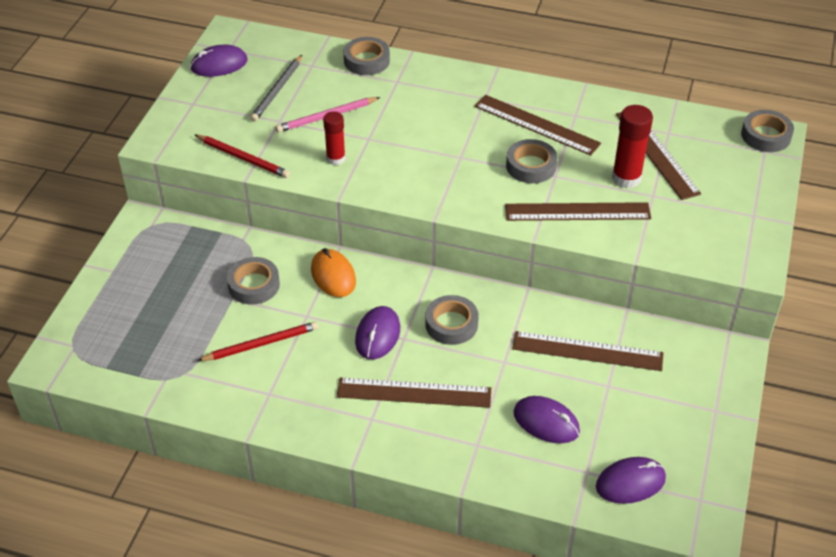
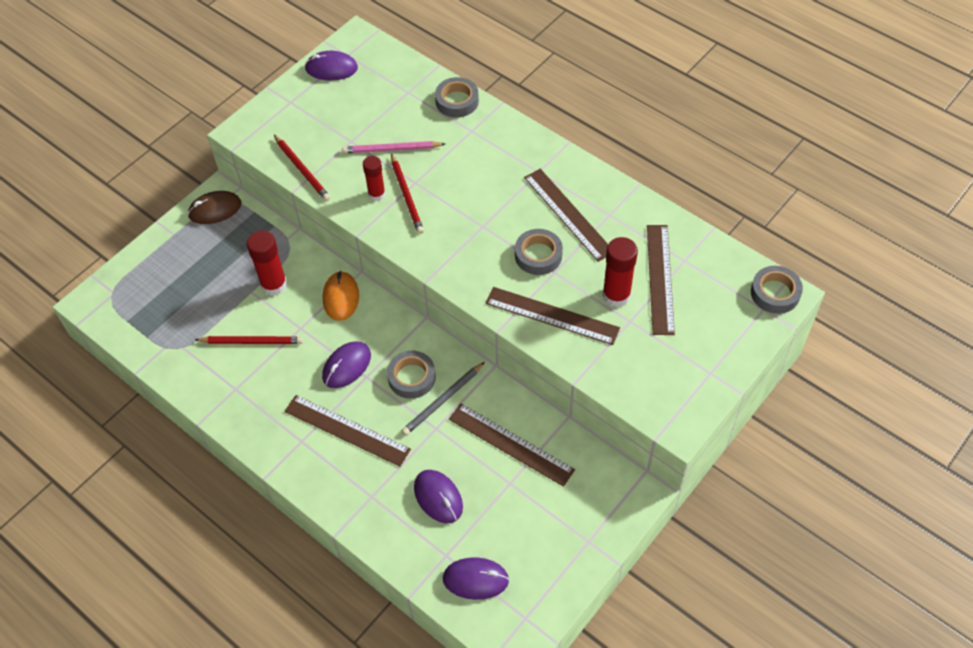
camera: 25 degrees right, 10 degrees up
(146, 235) = (215, 209): none -> brown mouse
(254, 285) = (274, 285): grey tape -> red glue stick
(277, 90) = (365, 110): grey pencil -> grey pencil (443, 400)
(368, 152) = (407, 196): none -> red pencil

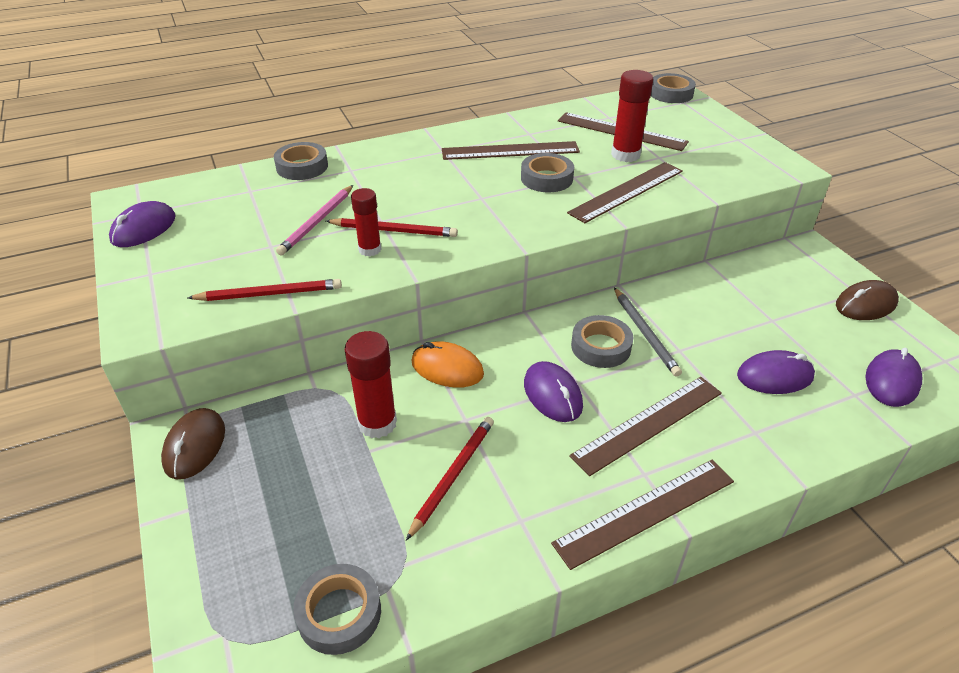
camera: 65 degrees left, 15 degrees down
(142, 333) = (339, 613): none -> grey tape
(510, 444) = (724, 304): brown ruler -> brown ruler (645, 512)
(573, 550) = (865, 304): none -> brown mouse

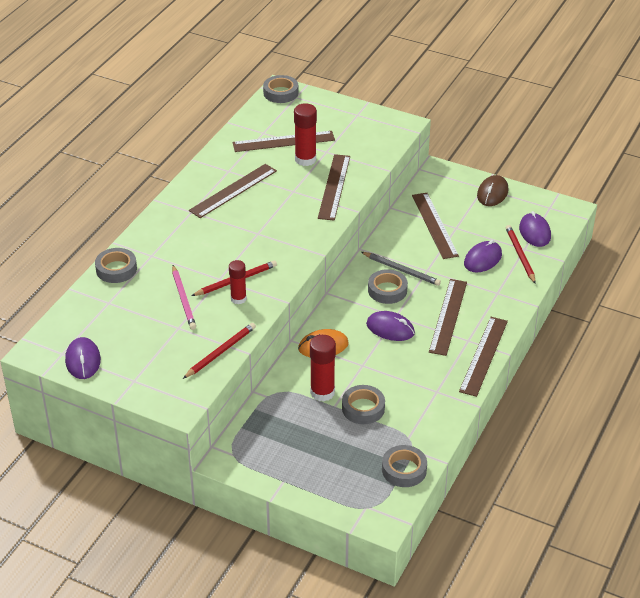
camera: 40 degrees left, 0 degrees up
(195, 446) = (245, 457): brown mouse -> none
(453, 475) = (386, 392): red pencil -> red pencil (520, 255)
(546, 178) = (279, 200): grey tape -> grey tape (363, 408)
(744, 304) = (434, 225): none -> brown ruler

